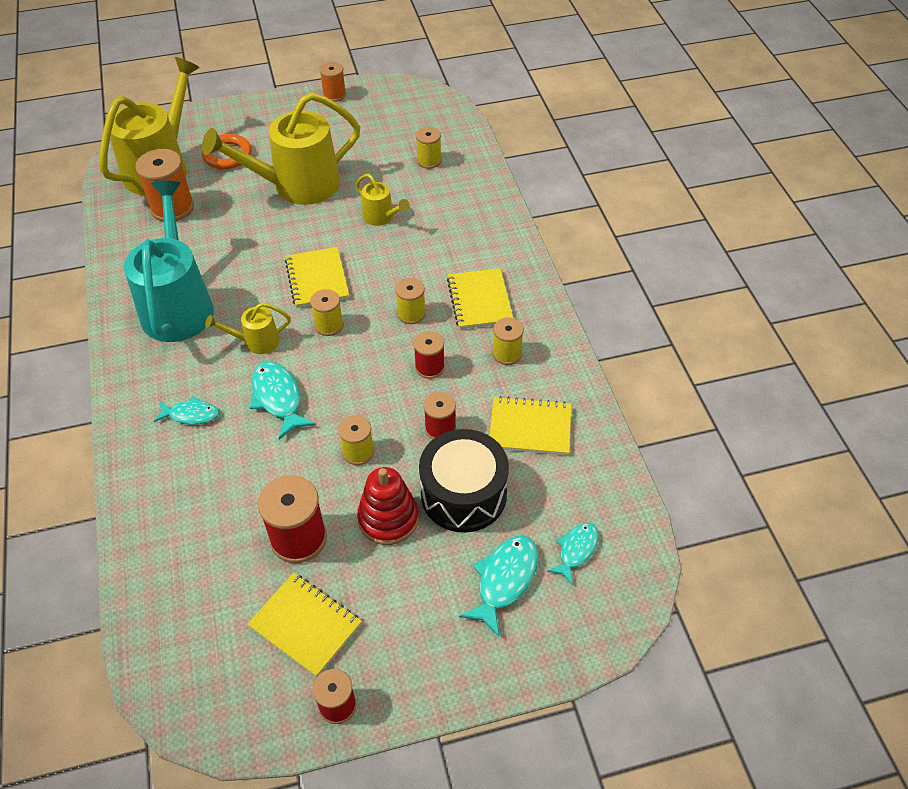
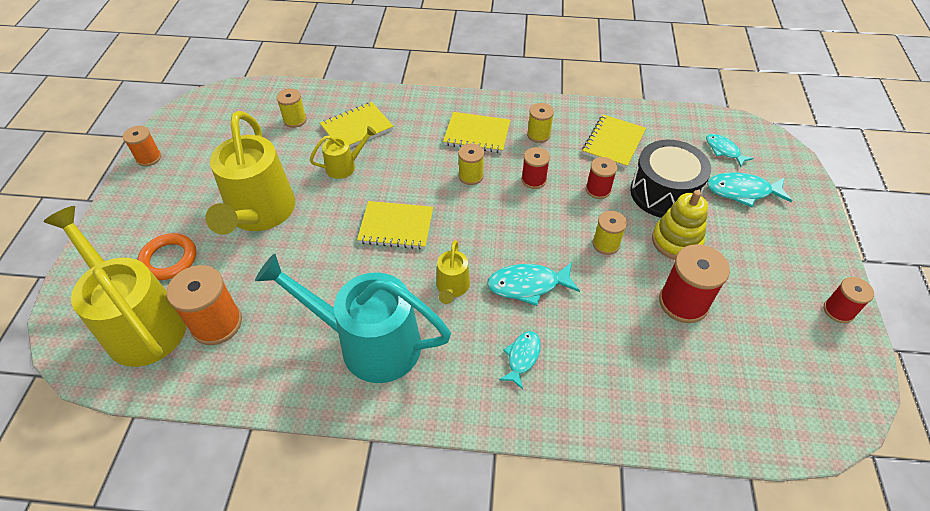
camera: 70 degrees left, 0 degrees up
(305, 625) = (767, 315): yellow notebook -> yellow notebook (357, 128)
(329, 325) = (457, 231): yellow spool -> none
(388, 518) = (676, 241): red stacking toy -> yellow stacking toy
(504, 580) = (742, 191): turquoise fish -> turquoise fish turned 45 degrees counterclockwise

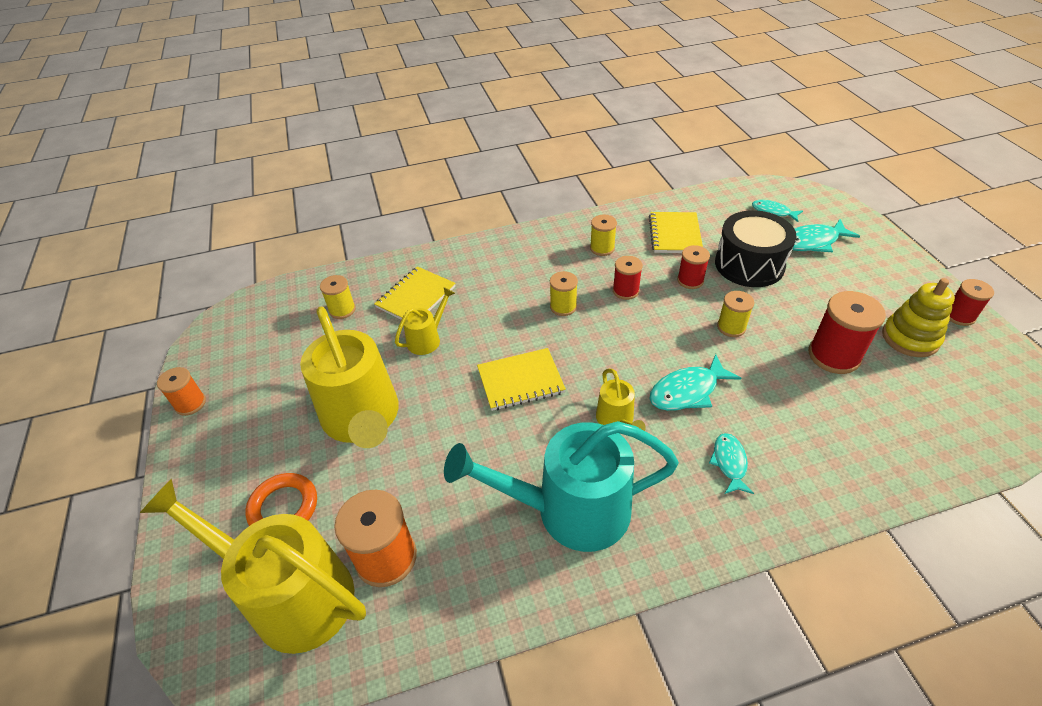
camera: 20 degrees left, 5 degrees down
(477, 134) = (543, 266): yellow notebook -> none
(676, 241) = (789, 303): yellow stacking toy -> yellow stacking toy (910, 338)

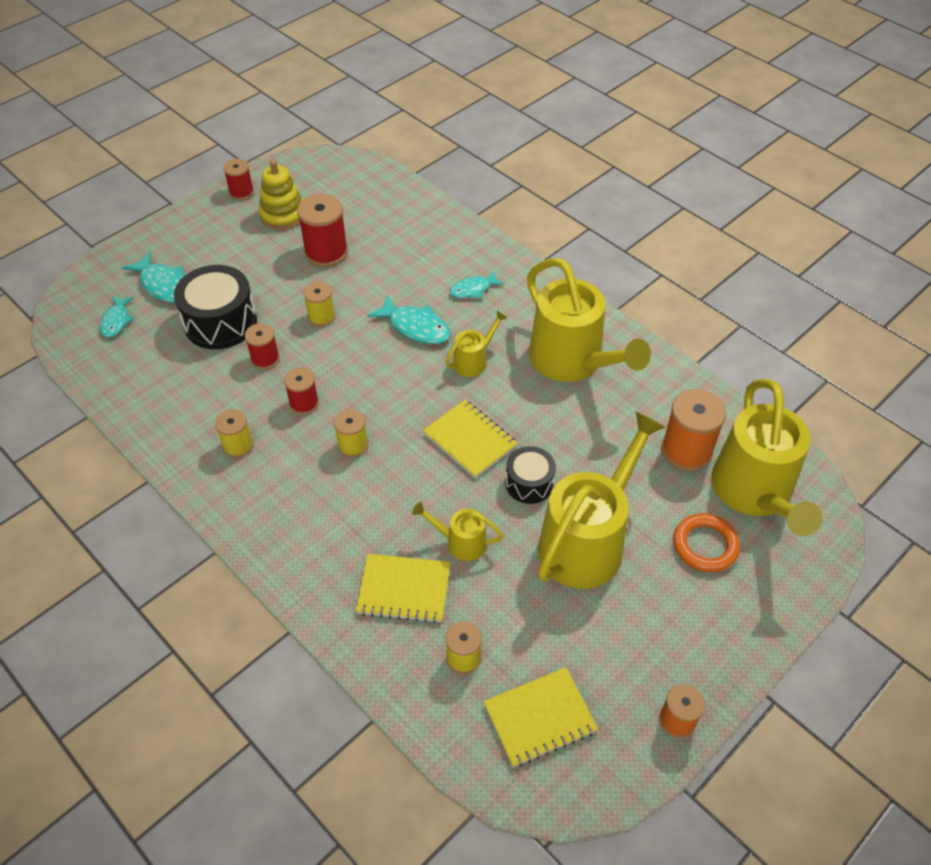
camera: 120 degrees left, 5 degrees up
(447, 404) = (529, 483): none -> black drum
(569, 510) = (573, 362): turquoise watering can -> yellow watering can
(674, 234) = (187, 390): yellow notebook -> yellow notebook (539, 718)

